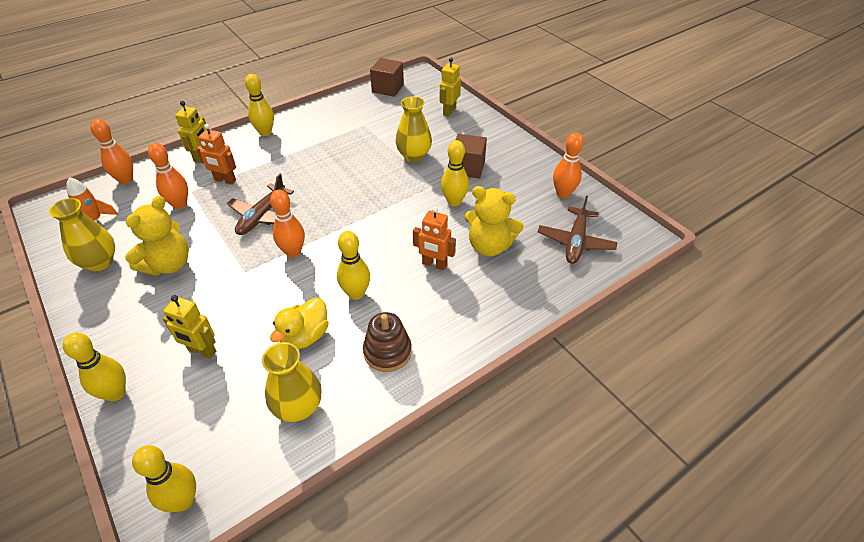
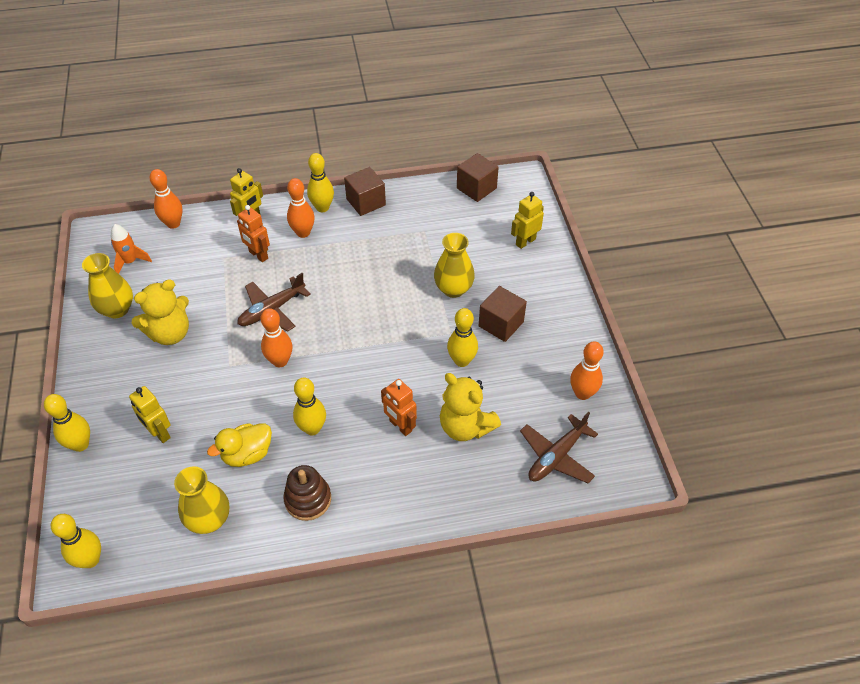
camera: 25 degrees right, 5 degrees up
(180, 204) = (207, 269): orange bowling pin -> orange bowling pin (303, 233)
(301, 119) = (366, 202): none -> brown cube

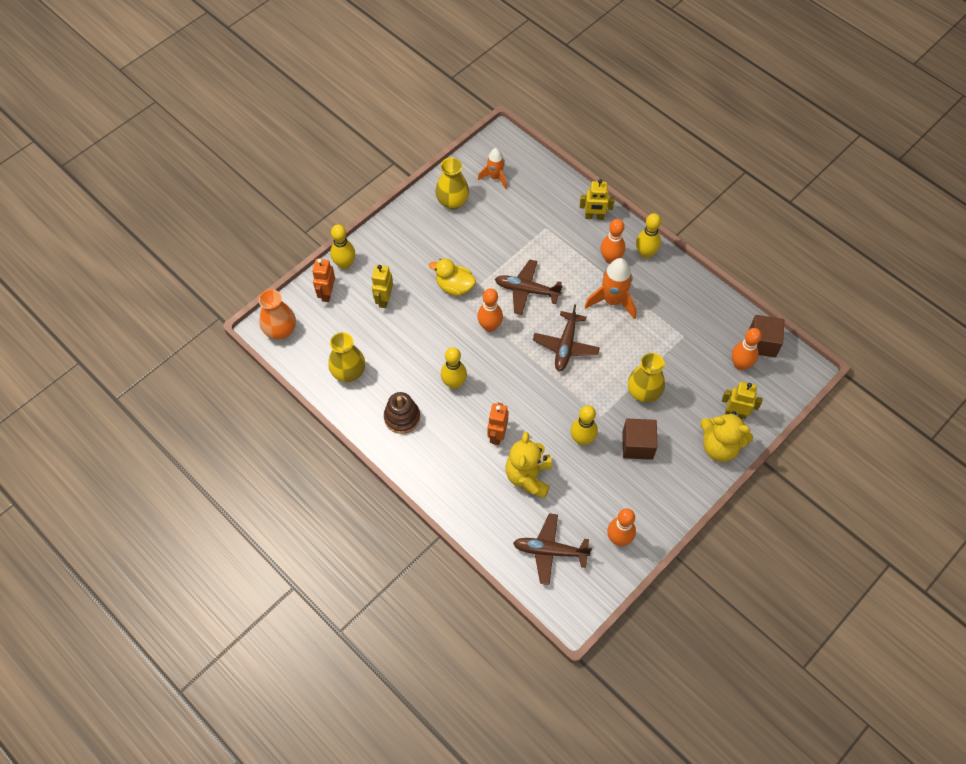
camera: 55 degrees right, 10 degrees up
(90, 560) = (280, 330): yellow bowling pin -> orange vase
(170, 333) = (459, 246): yellow teddy bear -> yellow teddy bear (719, 446)
(173, 224) = (548, 175): orange bowling pin -> orange bowling pin (740, 364)
(247, 454) = (407, 359): yellow duck -> yellow duck (454, 287)
(258, 255) = (566, 246): orange robot -> orange robot (327, 293)
(345, 256) = (612, 301): none -> orange rocket
(357, 316) = (565, 346): none -> brown plane
(366, 202) = (677, 277): brown cube -> none

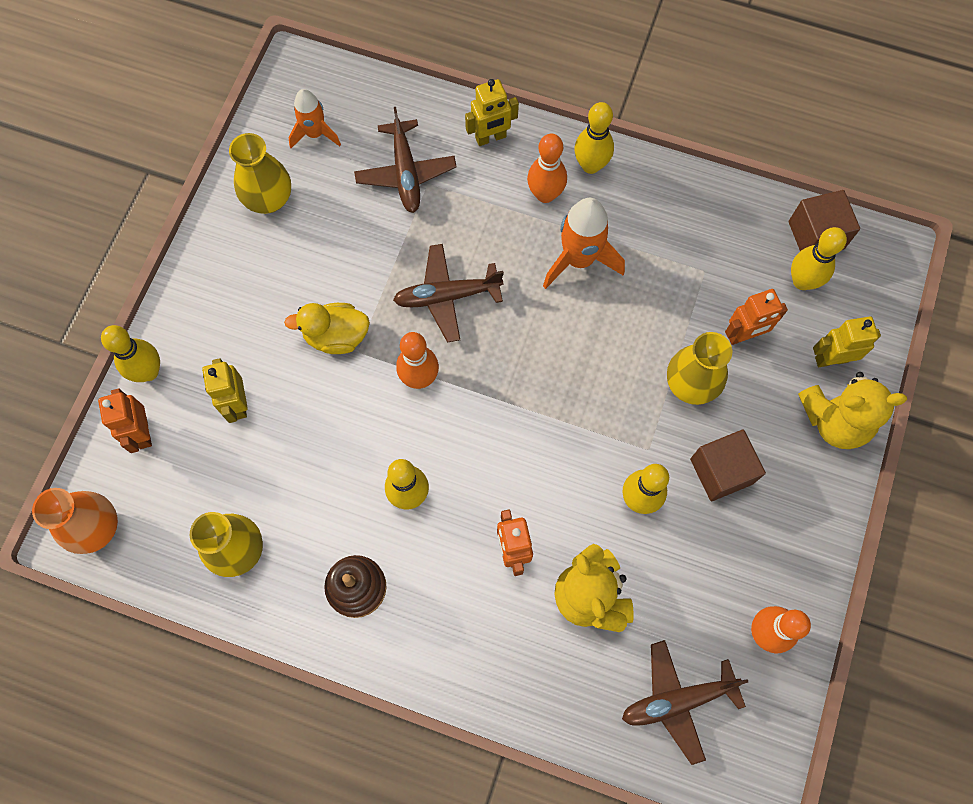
camera: 25 degrees left, 10 degrees up
(565, 346) = (545, 360): brown plane -> brown plane (406, 173)
(689, 379) = (743, 335): none -> orange robot
(740, 364) = (802, 281): orange bowling pin -> yellow bowling pin

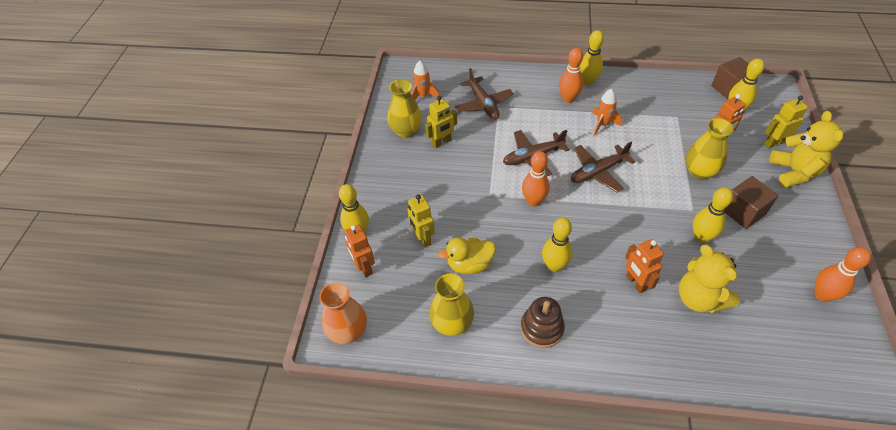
camera: 10 degrees left, 20 degrees down
(336, 336) = (473, 190): yellow duck -> yellow duck (469, 264)
(491, 138) = (525, 80): yellow robot -> yellow robot (441, 142)
(579, 259) = (602, 125): orange rocket -> orange rocket, size x0.64
(677, 700) = (790, 350): brown plane -> brown plane (597, 172)
(834, 420) = (794, 172): yellow teddy bear -> yellow teddy bear turned 75 degrees counterclockwise

